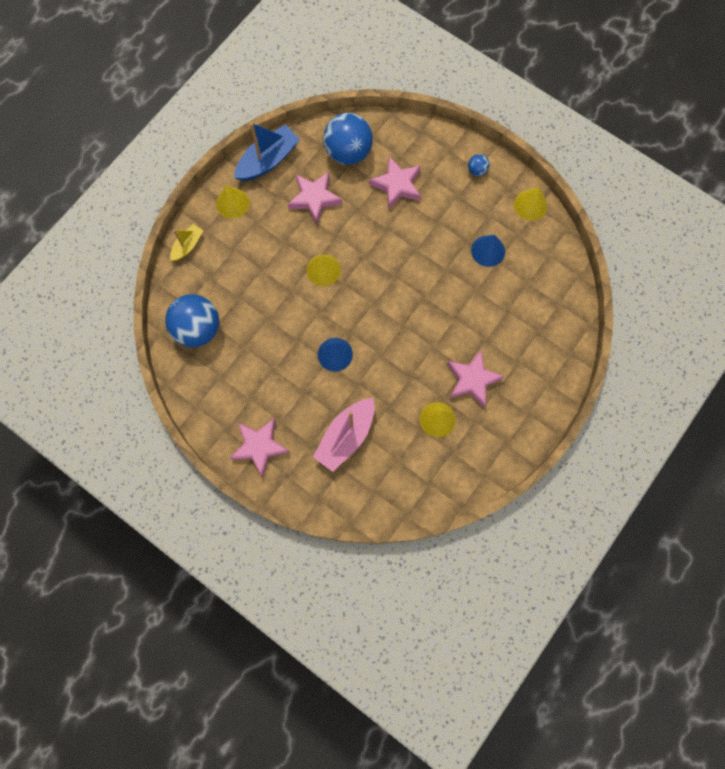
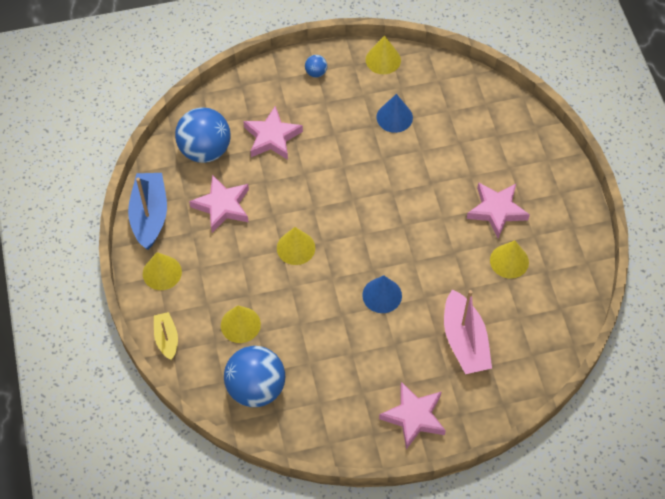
camera: 50 degrees left, 15 degrees down
(235, 282) = (240, 324): none -> yellow cone

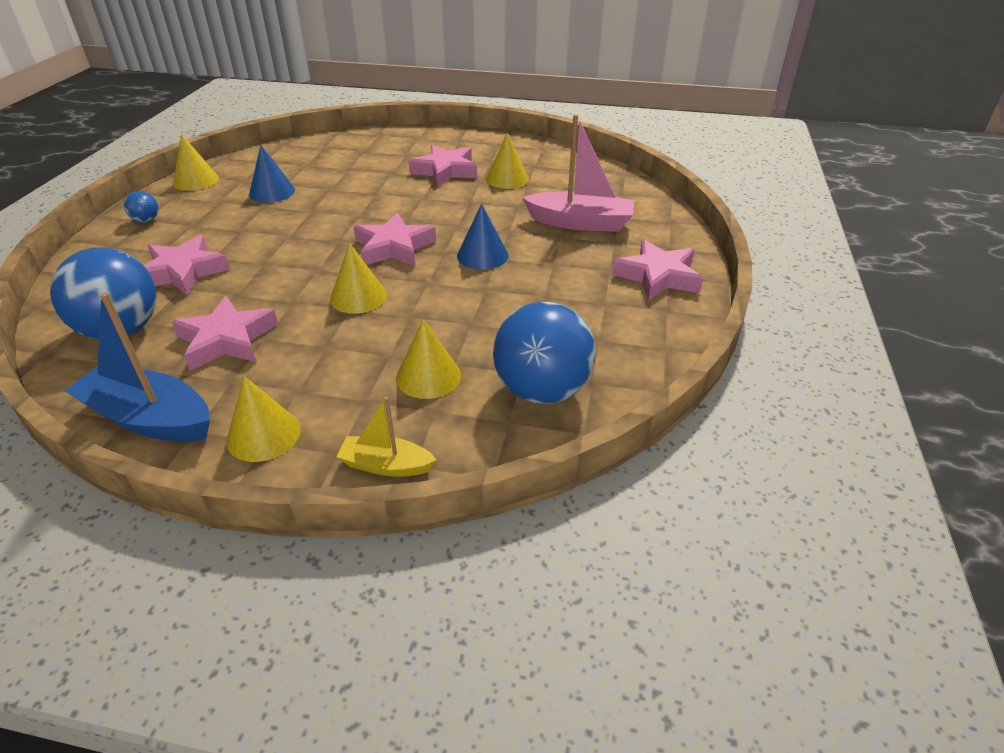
camera: 65 degrees left, 20 degrees down
(363, 236) = (394, 247): none -> pink star

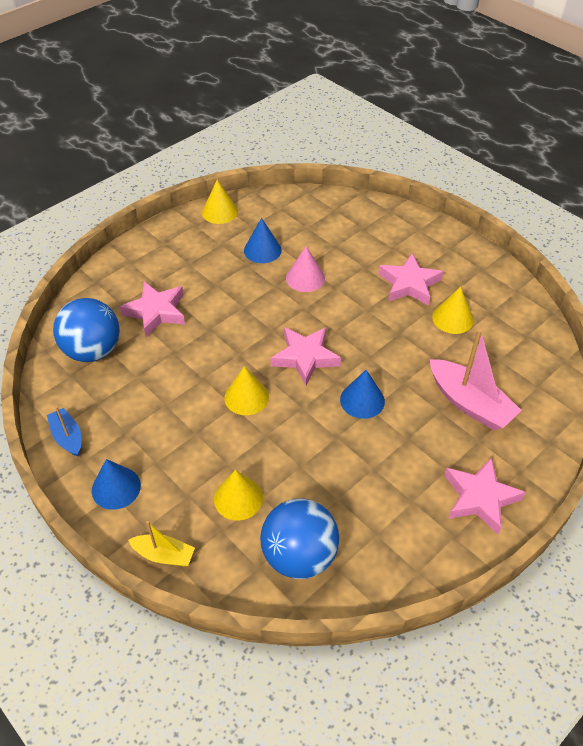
camera: 35 degrees right, 10 degrees up
(146, 220) = (164, 244): blue ball -> none
(150, 418) = (67, 437): blue boat -> blue boat, size x0.57
(226, 340) = (144, 393): pink star -> none
(263, 435) = (116, 487): yellow cone -> blue cone
(338, 196) = (305, 278): none -> pink cone
(386, 465) = (164, 555): yellow boat -> yellow boat turned 150 degrees clockwise

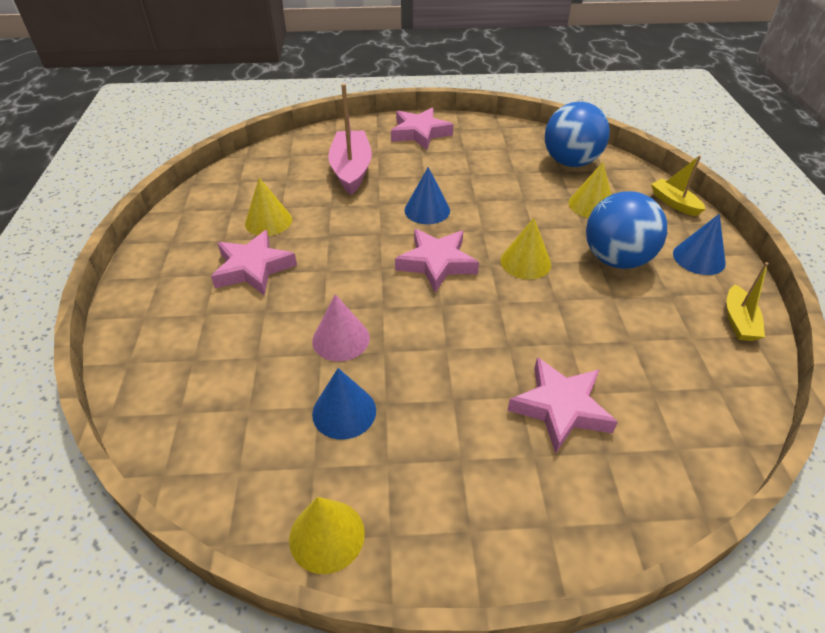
camera: 140 degrees left, 5 degrees down
(67, 437) = (739, 321): blue boat -> yellow boat
(93, 351) = (675, 402): blue ball -> blue ball (616, 259)

